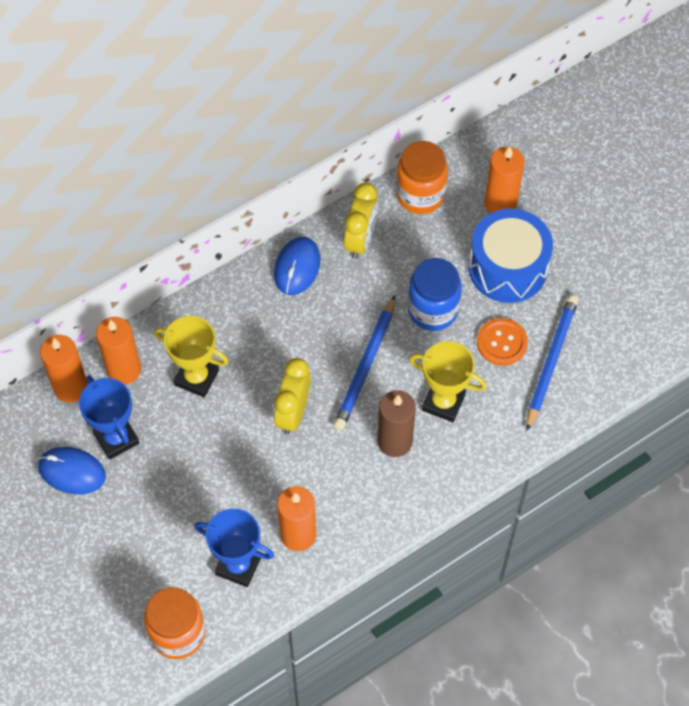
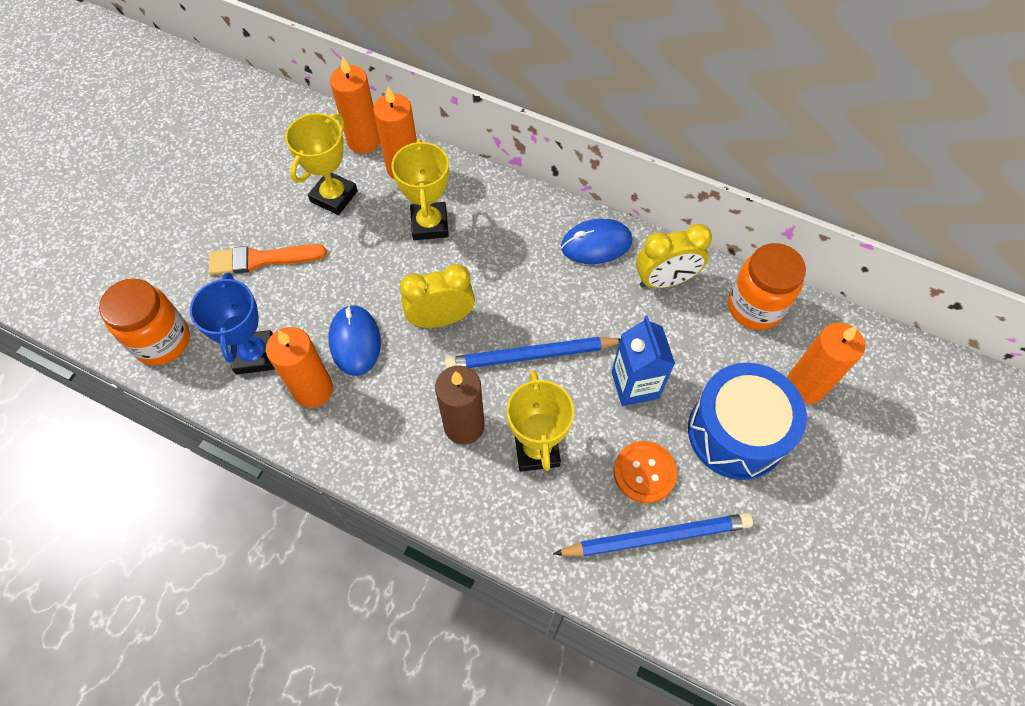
camera: 60 degrees right, 0 degrees up
(72, 471) = (284, 182): blue mouse -> blue mouse (355, 341)
(116, 438) = (334, 196): blue trophy -> yellow trophy
(145, 523) = (261, 259): none -> orange brush
(432, 310) = (635, 385): blue jar -> blue carton

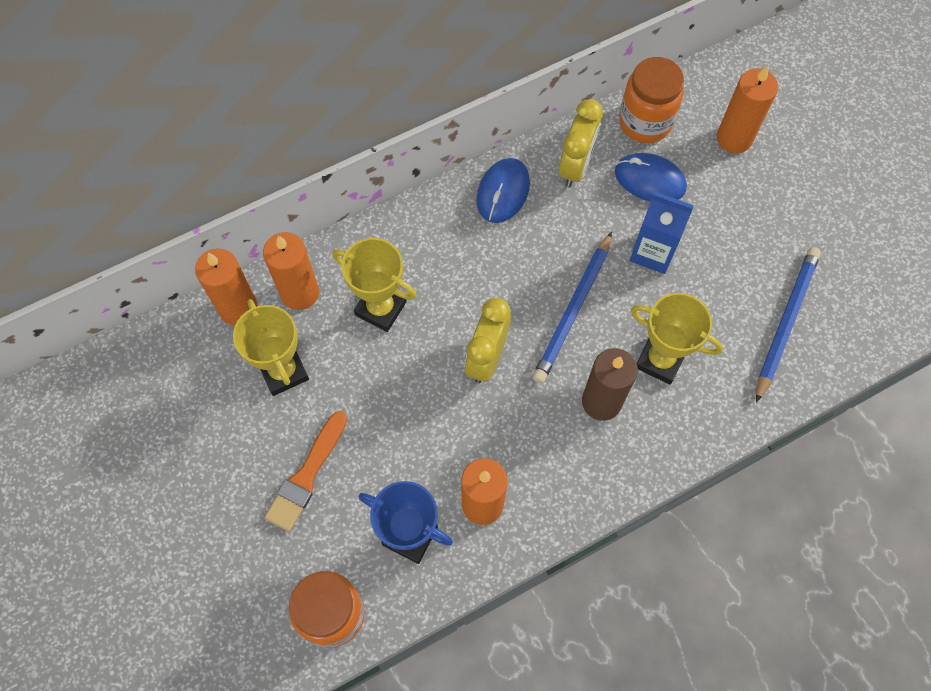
camera: 55 degrees left, 5 degrees up
(355, 341) = (458, 442): blue mouse -> blue mouse (650, 180)
(644, 472) = (730, 296): orange button -> none
(736, 432) = (740, 211): blue drum -> none

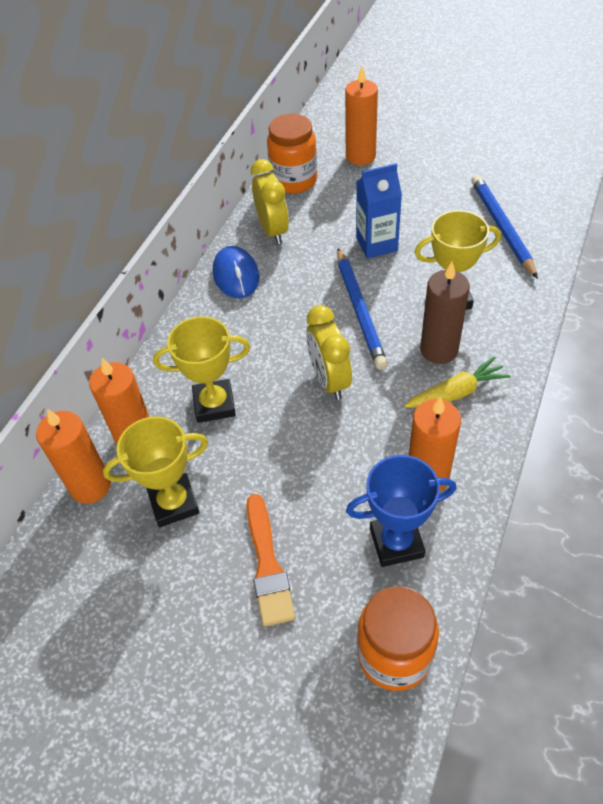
camera: 35 degrees left, 15 degrees down
(283, 371) = (174, 503): yellow trophy -> yellow trophy turned 45 degrees counterclockwise
(577, 452) = (456, 392): none -> yellow carrot
(650, 180) = (331, 208): blue mouse -> none

